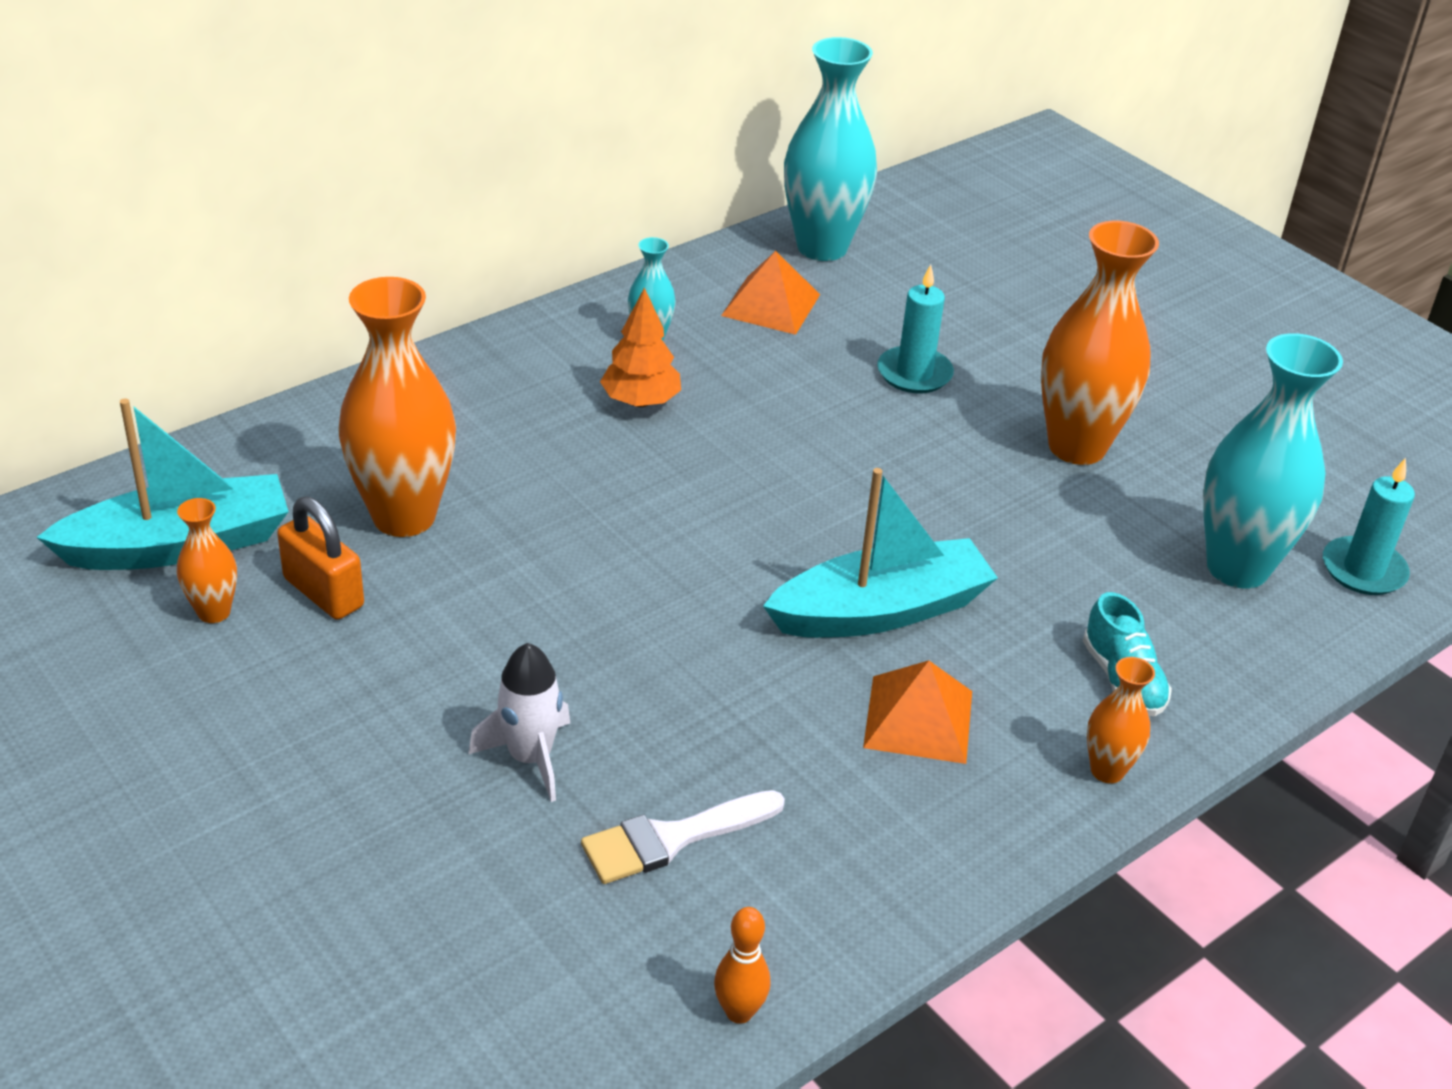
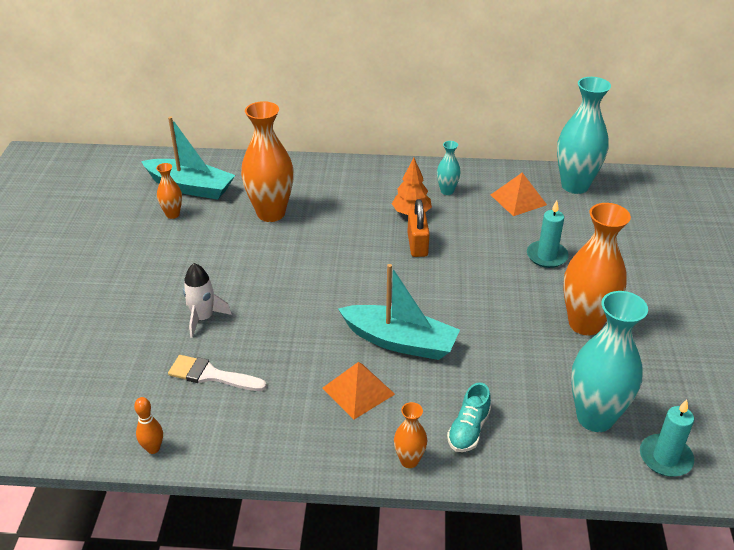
camera: 45 degrees right, 0 degrees up
(324, 592) = (212, 226): orange padlock -> orange padlock (417, 245)

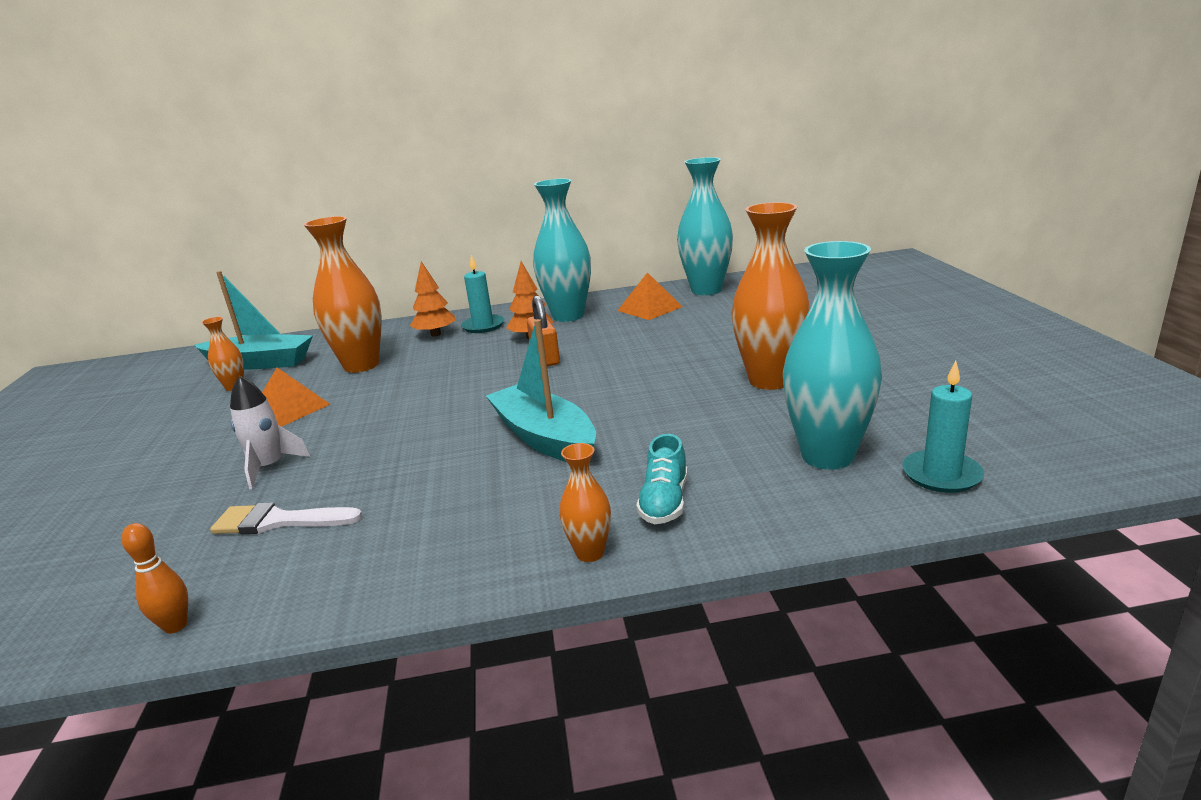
camera: 10 degrees left, 15 degrees down
(333, 186) = (436, 334): none -> orange tree
(358, 391) = (498, 494): orange pyramid -> orange pyramid (290, 409)
(400, 341) = (544, 438): turquoise boat -> turquoise boat turned 135 degrees counterclockwise
(447, 191) = (568, 316): turquoise vase -> turquoise vase, size x2.08
(547, 256) = (699, 340): turquoise candle -> turquoise candle (483, 326)

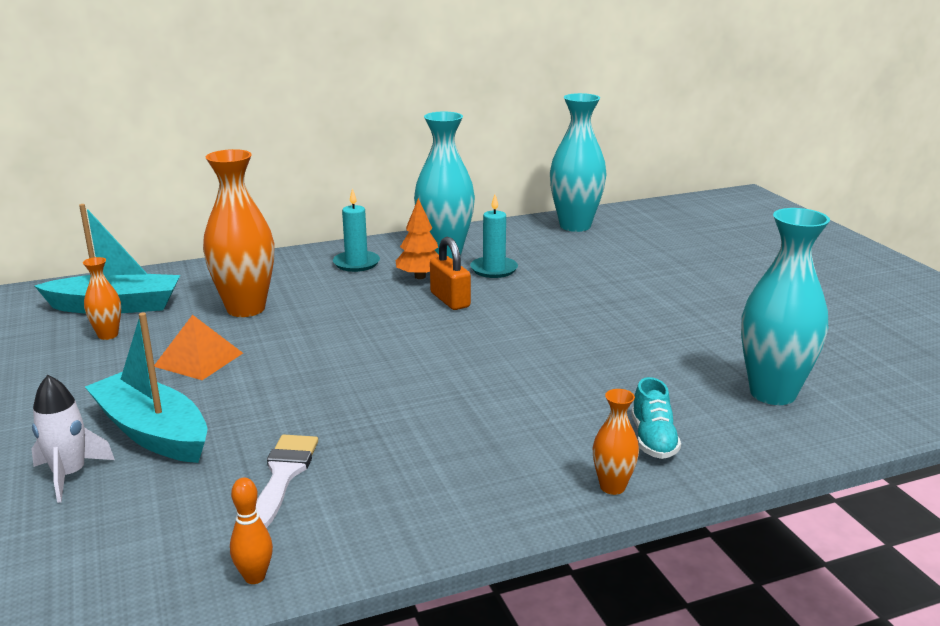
camera: 15 degrees left, 0 degrees up
(269, 467) = (227, 422): white rocket -> white rocket (70, 475)
(279, 521) = (283, 475): white brush -> white brush turned 105 degrees clockwise
(436, 334) = (307, 272): orange tree -> none
(544, 438) = (503, 383): turquoise boat -> turquoise boat (152, 432)
(649, 308) = (527, 245): orange pyramid -> none
(770, 381) = (687, 323): orange vase -> none
(941, 475) = (872, 406): turquoise candle -> turquoise candle (494, 269)

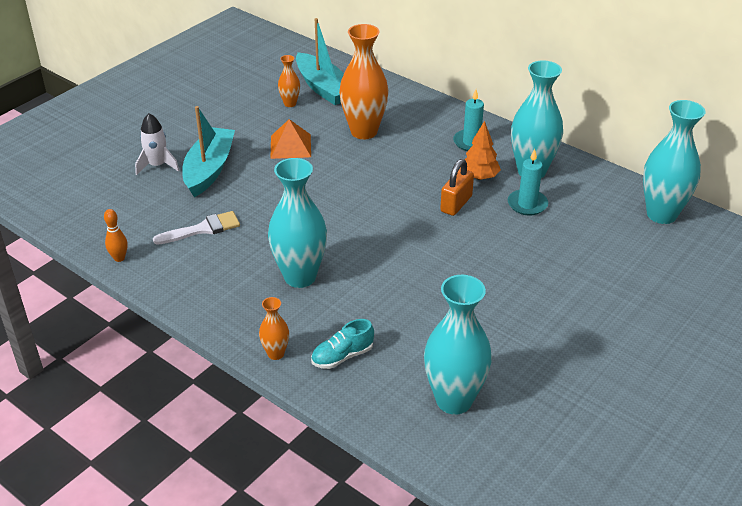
camera: 60 degrees right, 15 degrees up
(475, 427) = (300, 277): none -> turquoise vase

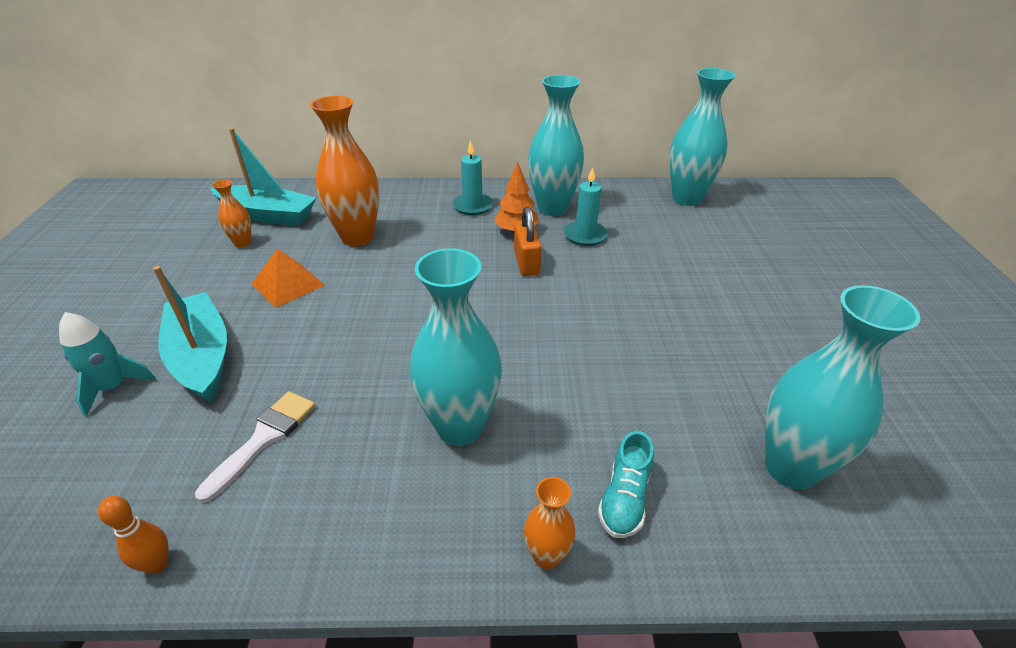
camera: 40 degrees left, 0 degrees up
(157, 165) = (113, 387): white rocket -> turquoise rocket

